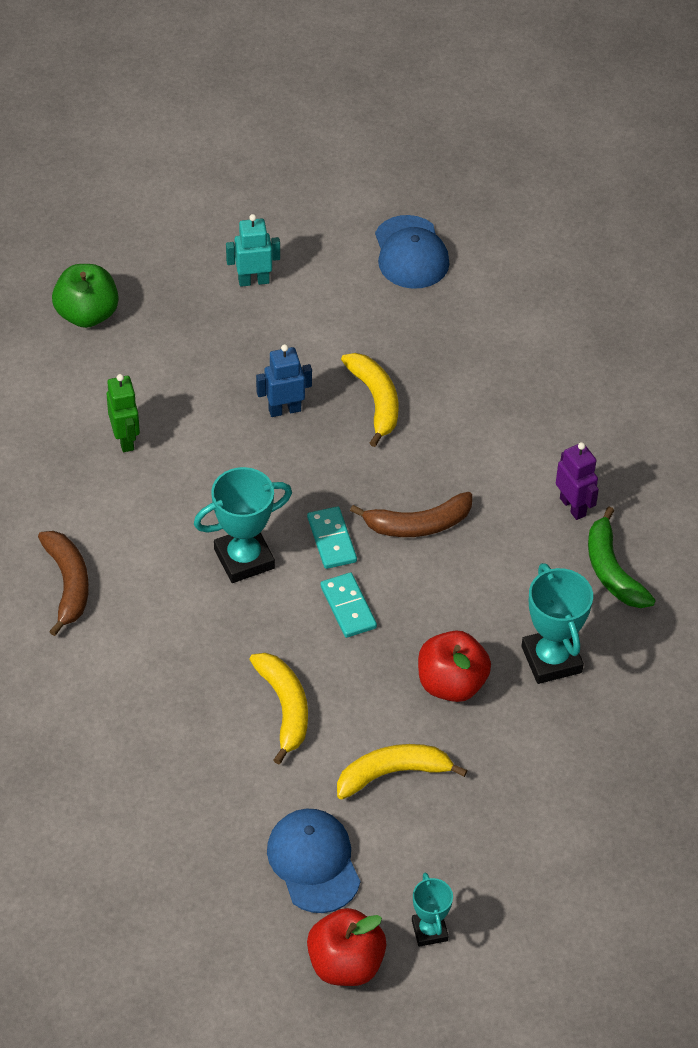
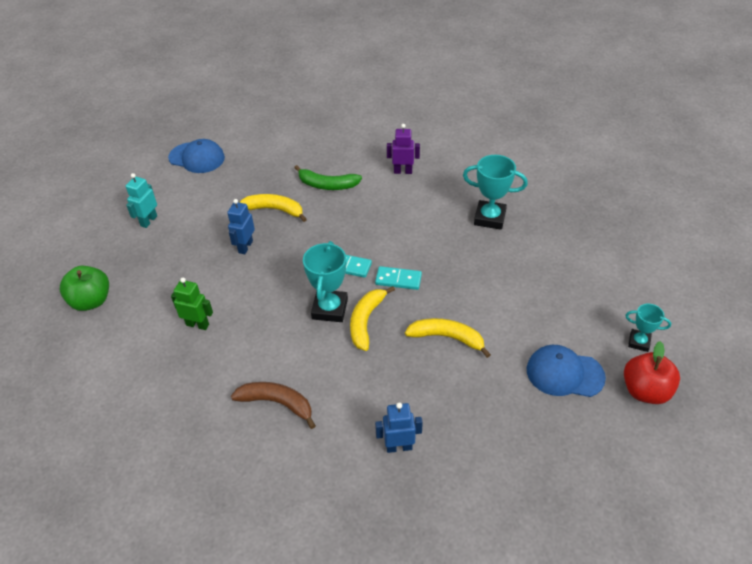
camera: 55 degrees left, 5 degrees down
(87, 733) = (399, 447): none -> blue robot
(392, 773) = (523, 311): yellow banana -> yellow banana (366, 321)
(418, 524) = (367, 229): brown banana -> none
(451, 684) = (479, 261): red apple -> none
(612, 571) = (451, 175): green banana -> green banana (327, 185)

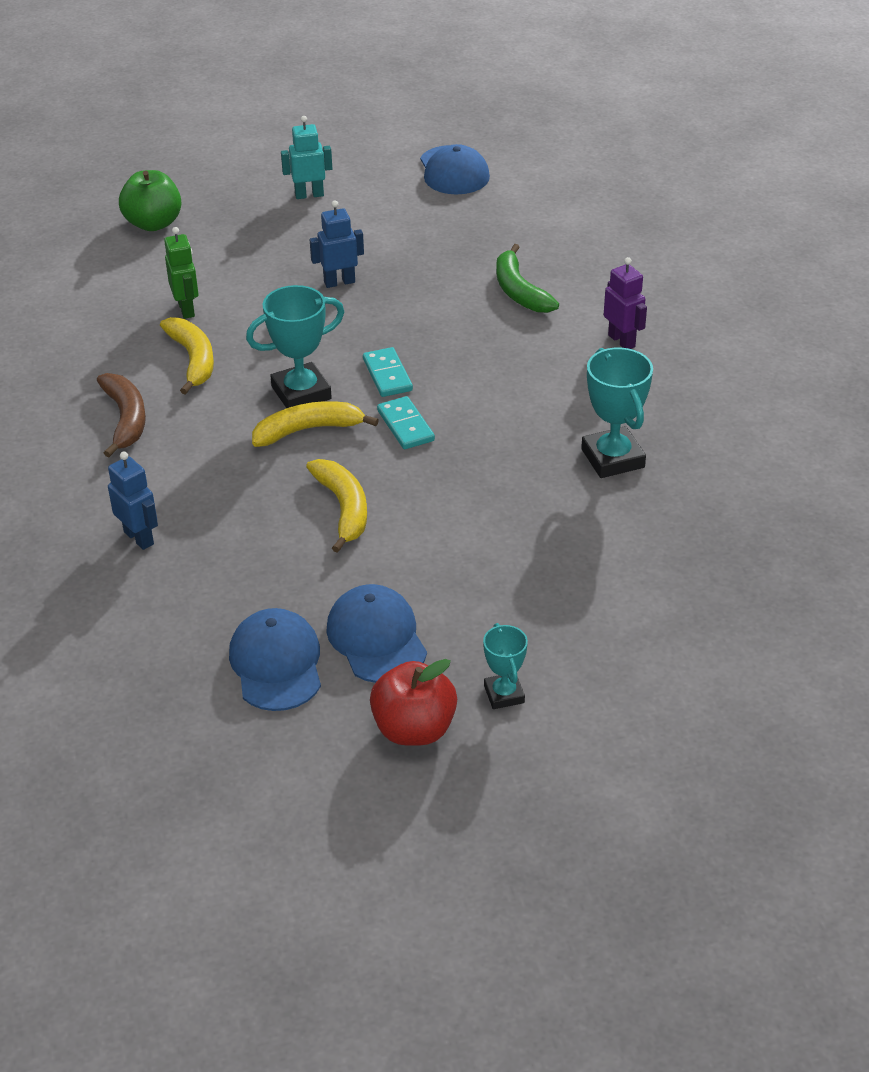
camera: 55 degrees right, 5 degrees down
(274, 210) = (426, 272): yellow banana -> yellow banana (193, 360)
(558, 428) = (276, 663): none -> blue cap

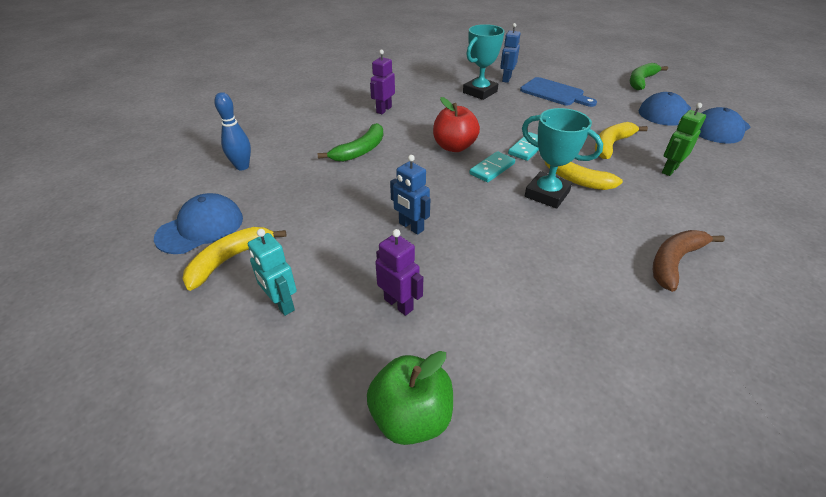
camera: 120 degrees left, 0 degrees up
(139, 538) = (738, 201): blue robot -> blue robot (506, 79)
(187, 309) = (524, 299): green robot -> green robot (669, 170)
(193, 360) = (576, 260): yellow banana -> yellow banana (230, 259)
(250, 246) = (399, 304): none -> purple robot
(414, 729) = (687, 92): red apple -> red apple (454, 147)
(504, 694) = (641, 81): turquoise trophy -> green banana
(544, 544) = (554, 93): none -> blue cutting board
(552, 206) = (242, 166): none -> blue bowling pin

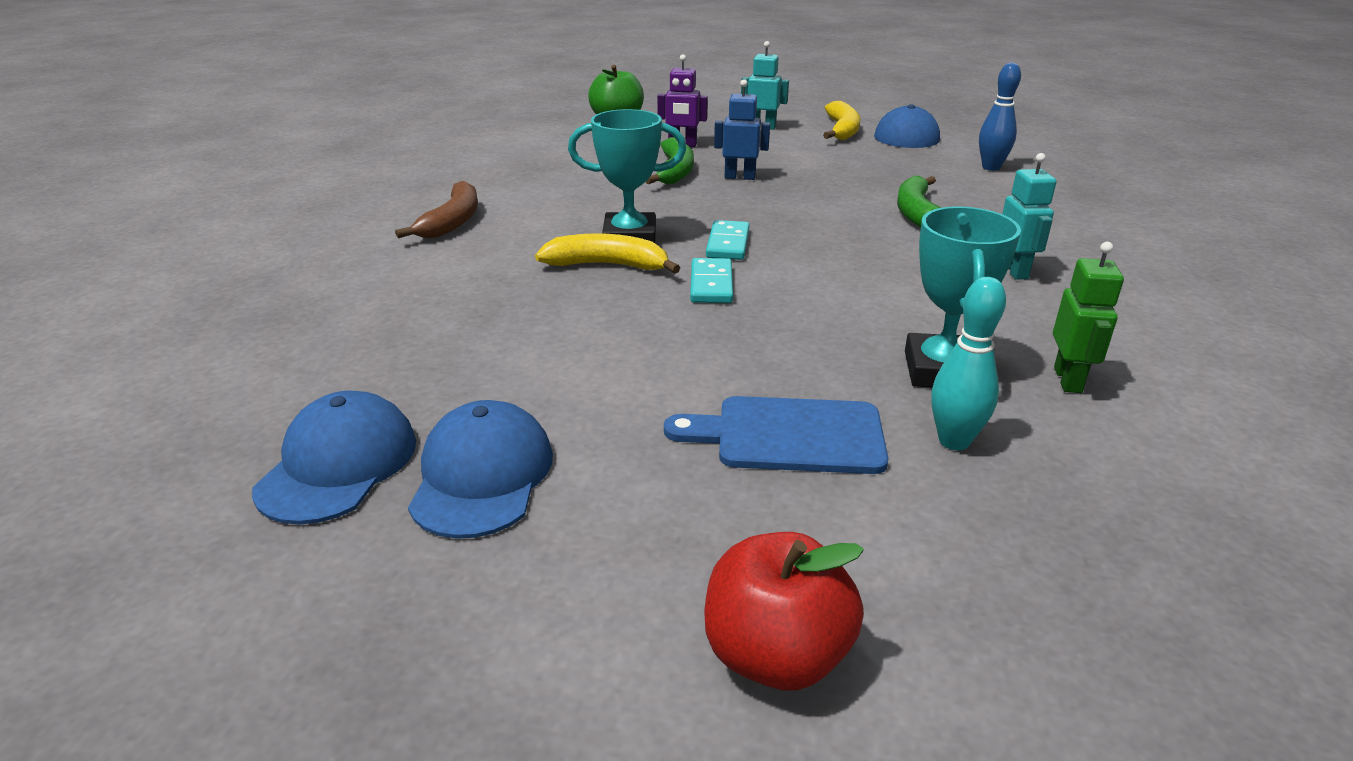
camera: 145 degrees right, 10 degrees down
(383, 110) = (1014, 271): purple robot -> turquoise robot
(454, 147) = (815, 253): red apple -> red apple (776, 655)
(506, 79) = (954, 441): blue robot -> turquoise bowling pin
(611, 145) = (578, 335): yellow banana -> none
(641, 81) = (582, 614): green banana -> green banana (675, 171)
(669, 170) = (462, 321): green robot -> green robot (1068, 380)

